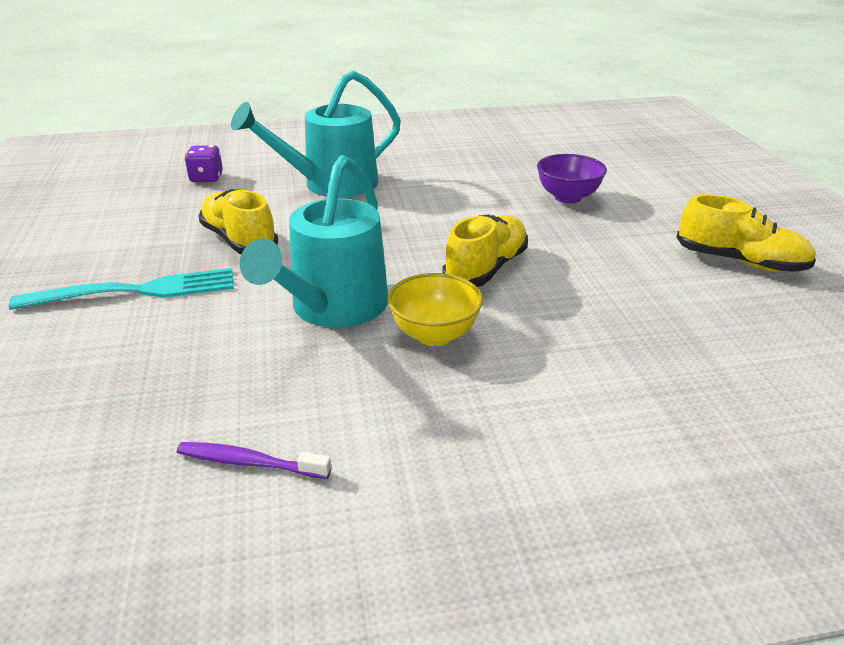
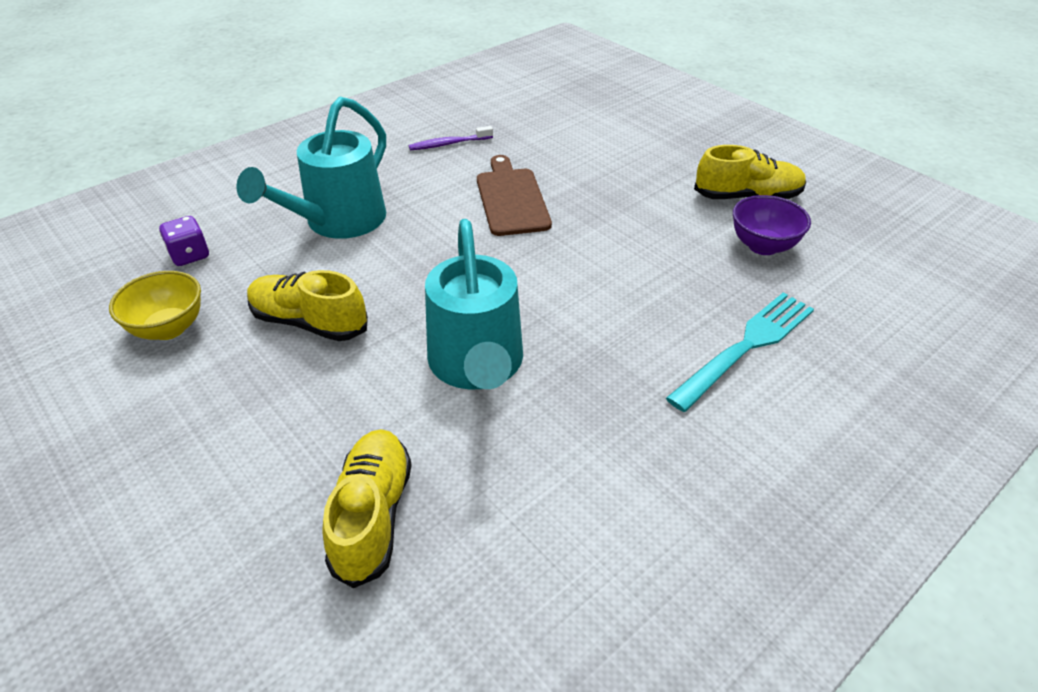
camera: 30 degrees left, 10 degrees up
(136, 291) = (260, 424): turquoise fork -> turquoise fork (746, 347)
(249, 462) = (554, 549): purple toothbrush -> purple toothbrush (448, 144)
(434, 335) = (586, 358): yellow bowl -> yellow bowl (169, 328)
(486, 268) = (568, 272): yellow shoe -> yellow shoe (372, 515)
(490, 205) = (511, 199): none -> brown cutting board
(567, 197) = (569, 170): purple bowl -> purple bowl (763, 246)

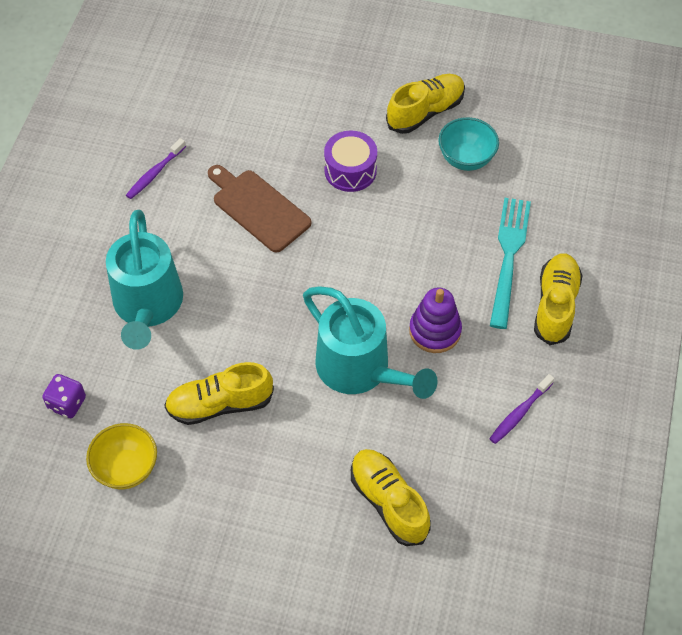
camera: 35 degrees left, 15 degrees up
(595, 372) = (435, 331): none -> purple stacking toy
(627, 513) = (519, 413): none -> purple toothbrush
(628, 208) = (350, 170): none -> purple drum
(763, 246) = (466, 159): purple bowl -> turquoise bowl
(771, 421) = (555, 305): none -> yellow shoe

